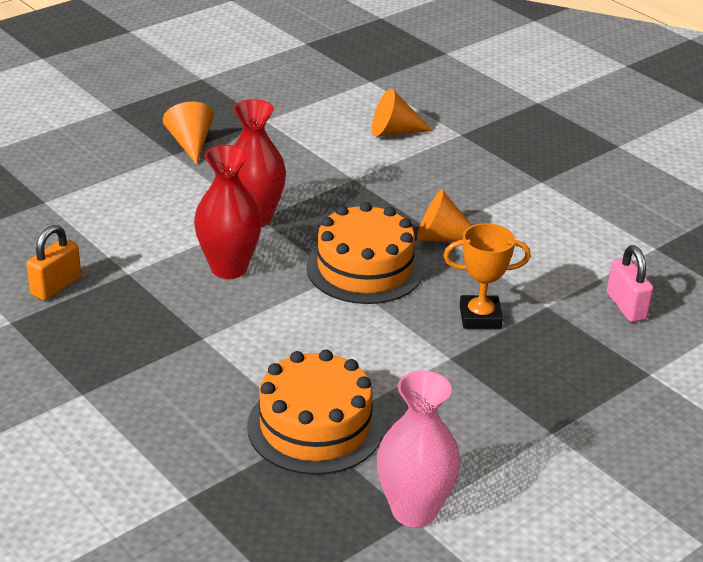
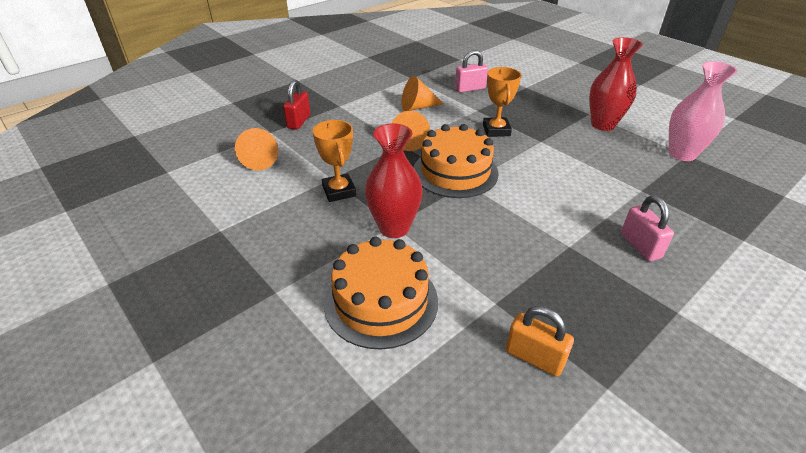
camera: 90 degrees left, 5 degrees up
(190, 144) = (257, 279): orange cone -> orange cone (418, 107)
(193, 395) = (640, 246): none -> pink padlock
(229, 268) = (471, 238): red vase -> red vase (603, 125)
(315, 427) = (636, 189): orange cake -> orange cake (381, 301)
(326, 183) = (339, 191): none -> orange trophy
(489, 152) = (299, 121): none -> red padlock

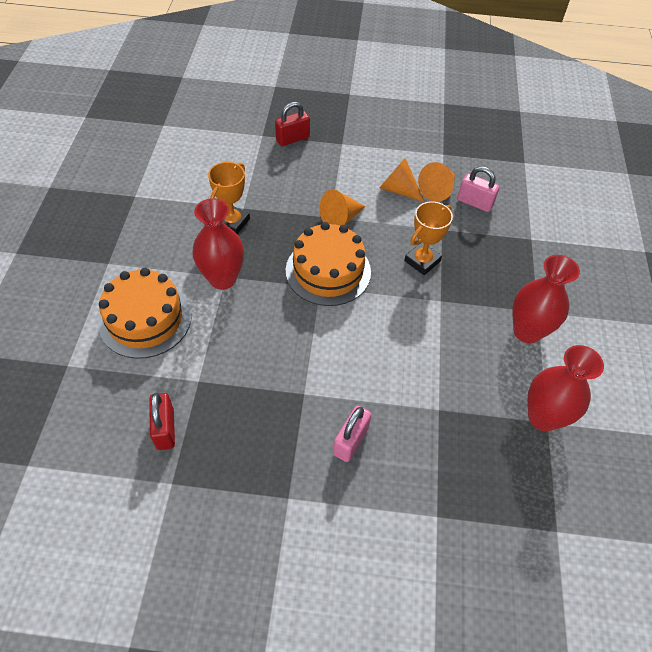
camera: 45 degrees right, 15 degrees up
(261, 159) = (224, 156): orange cone -> orange cone (438, 190)
(534, 357) = (165, 429): orange padlock -> red padlock
(682, 154) = (543, 417): pink vase -> red vase

